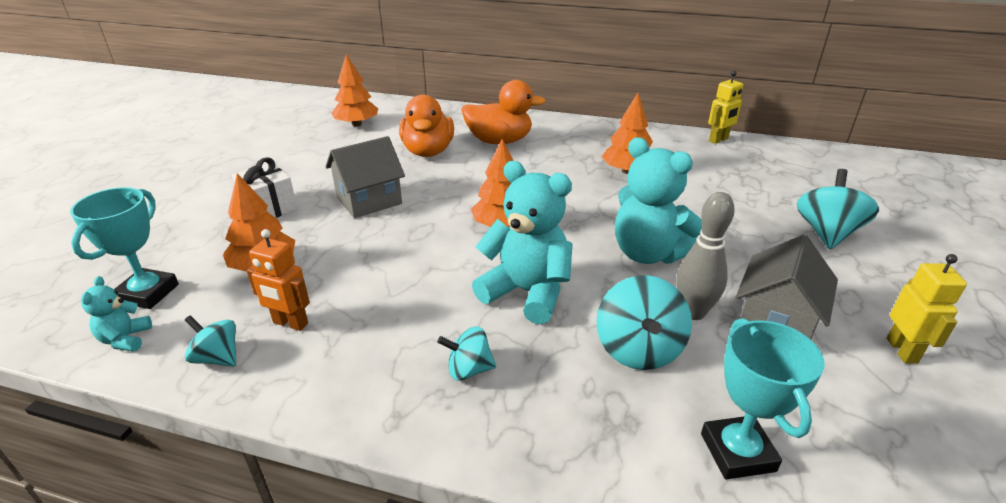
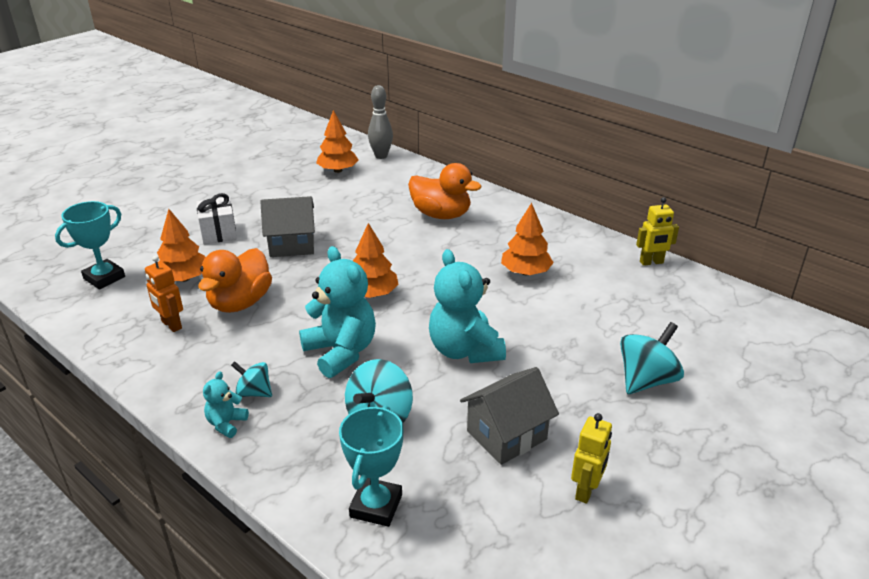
camera: 25 degrees right, 0 degrees up
(125, 339) = (74, 305): turquoise teddy bear -> turquoise teddy bear (226, 424)
(217, 358) = (115, 334): turquoise spinning top -> none
(428, 152) = (373, 211): orange duck -> orange duck (240, 303)
(693, 312) = (449, 406): grey bowling pin -> grey bowling pin (381, 156)

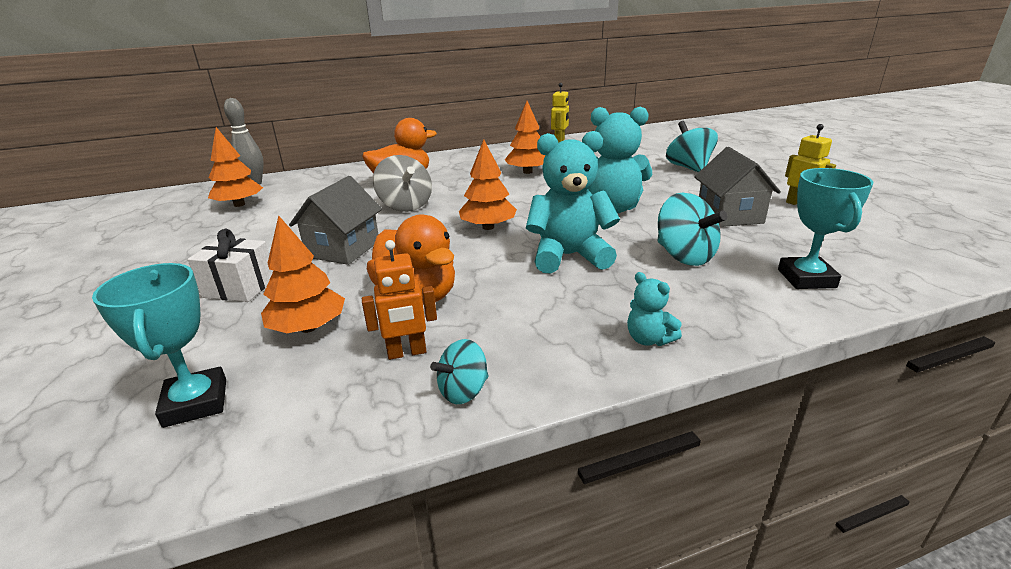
camera: 60 degrees left, 5 degrees down
(254, 392) = (601, 313): turquoise spinning top -> turquoise spinning top (463, 391)
(376, 506) = (806, 278): turquoise trophy -> turquoise trophy turned 45 degrees clockwise
(387, 238) = (405, 206): none -> grey spinning top

